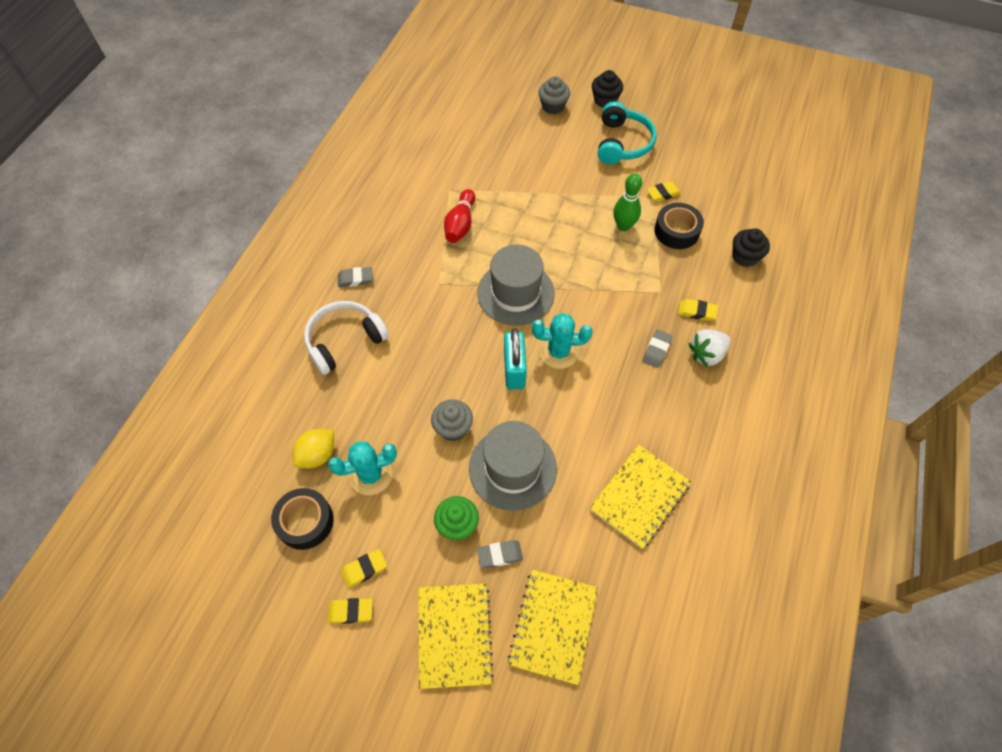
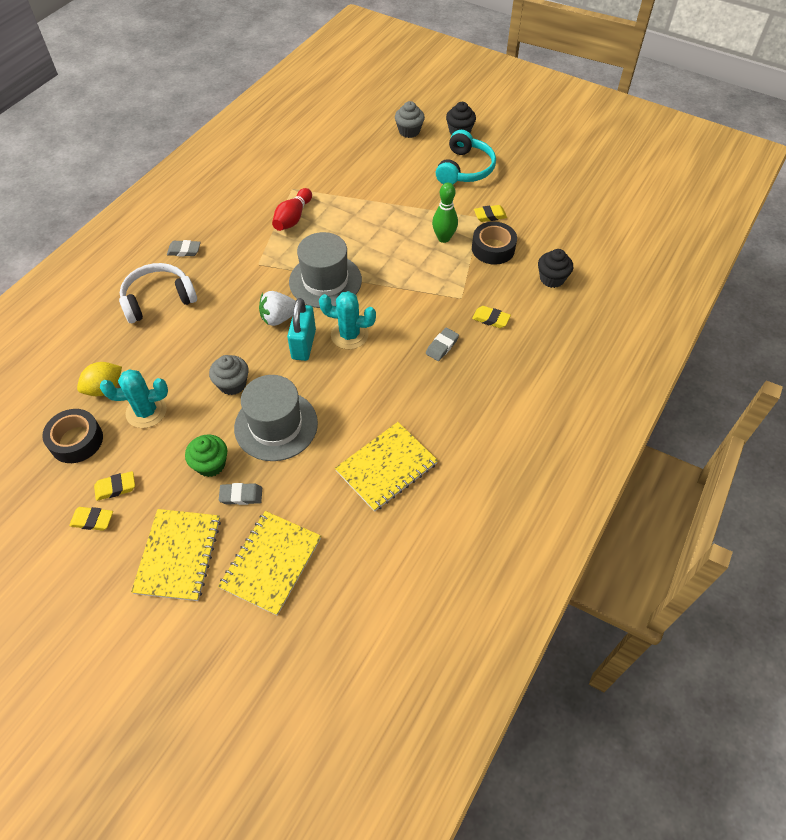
camera: 10 degrees right, 5 degrees down
(706, 354) = (488, 356): white strawberry -> white strawberry (279, 318)

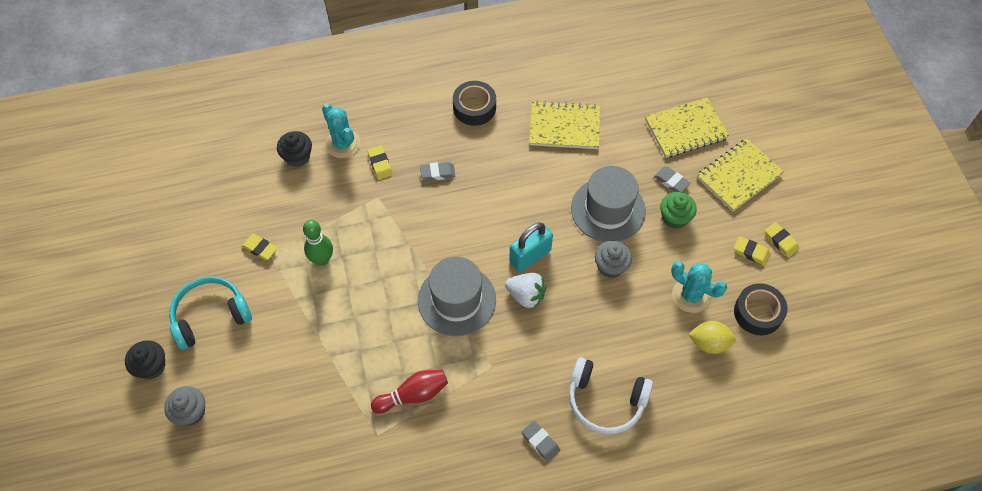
camera: 135 degrees left, 5 degrees up
(349, 335) = (490, 236): turquoise cactus -> turquoise cactus (343, 144)
(493, 248) = (300, 217): black tape -> black tape (474, 107)

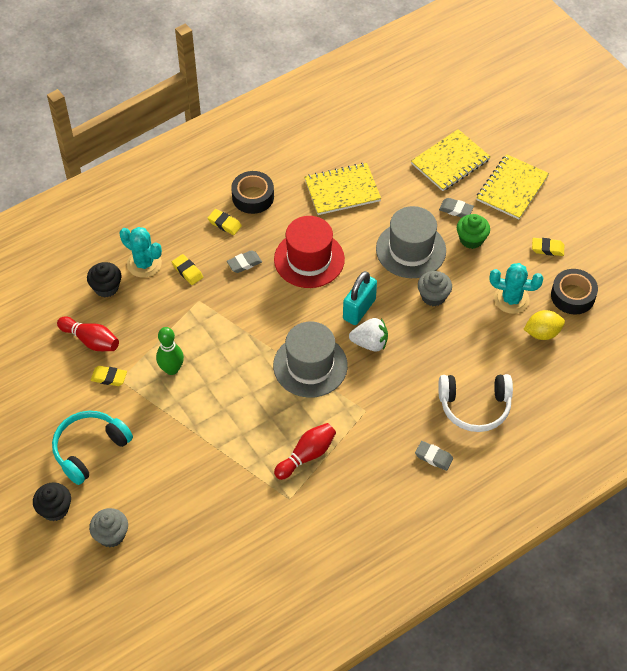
camera: 20 degrees left, 5 degrees down
(260, 205) = (91, 340): none -> red bowling pin
(502, 188) = (309, 259): none -> red hat
(781, 241) = (568, 232): yellow eraser -> yellow eraser (224, 224)

